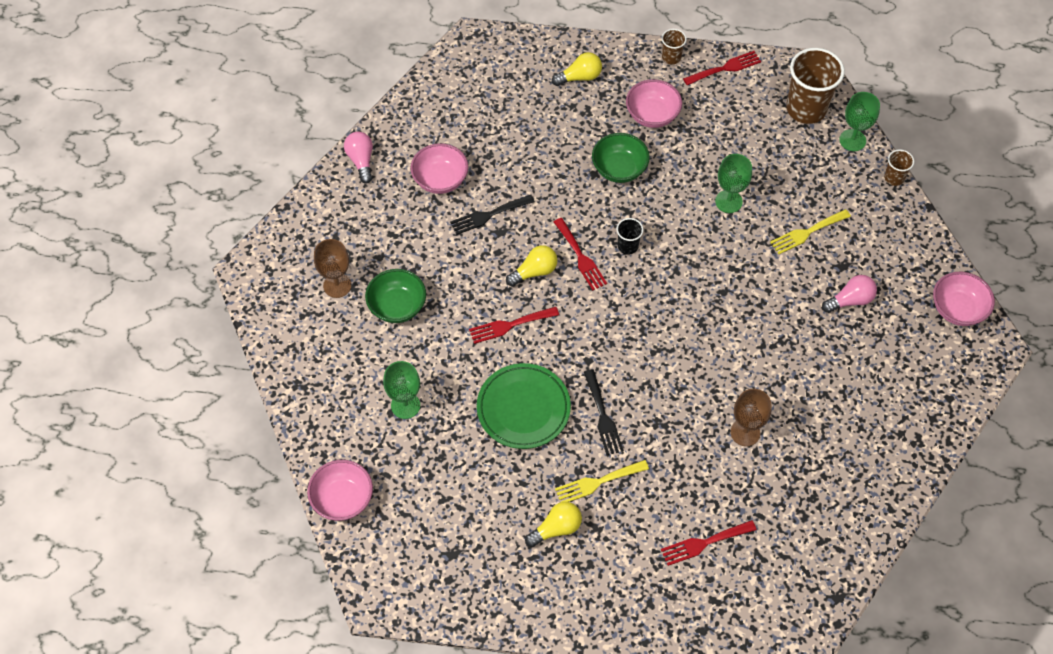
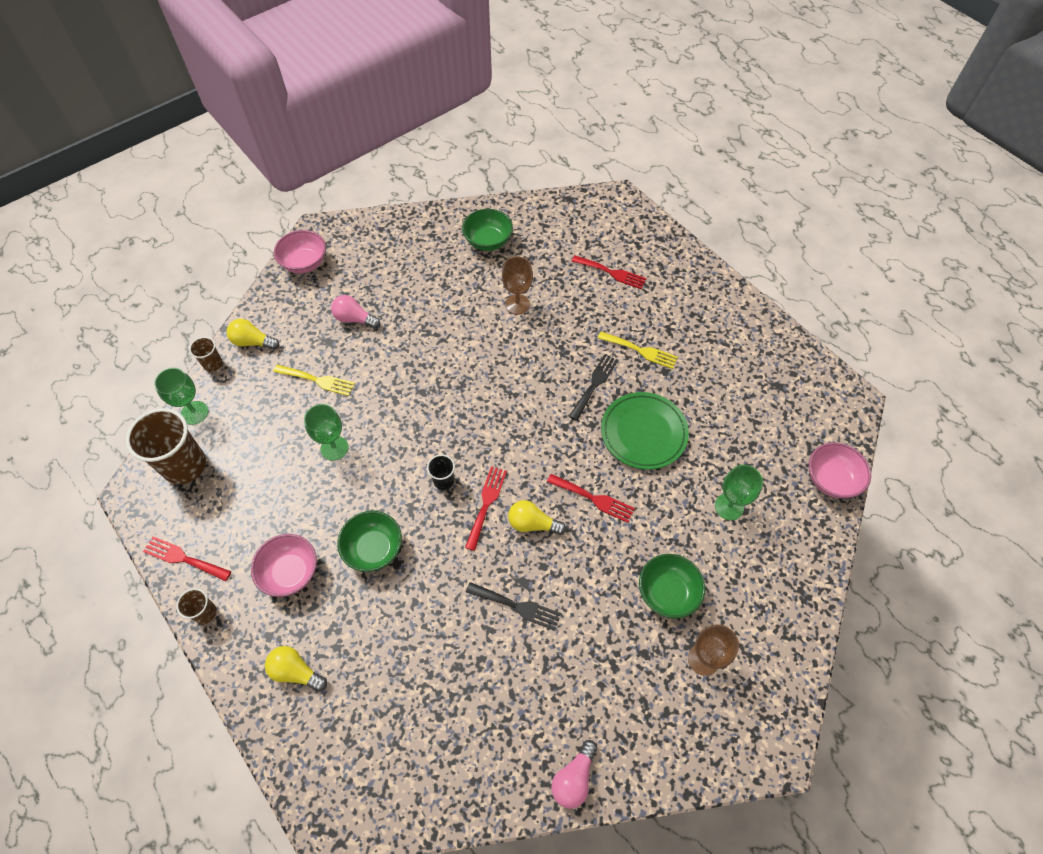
camera: 135 degrees left, 0 degrees up
(440, 180) = (522, 682): pink bowl -> none
(556, 528) = (694, 347): yellow light bulb -> yellow light bulb (253, 342)
(847, 473) = (488, 241): none -> green bowl

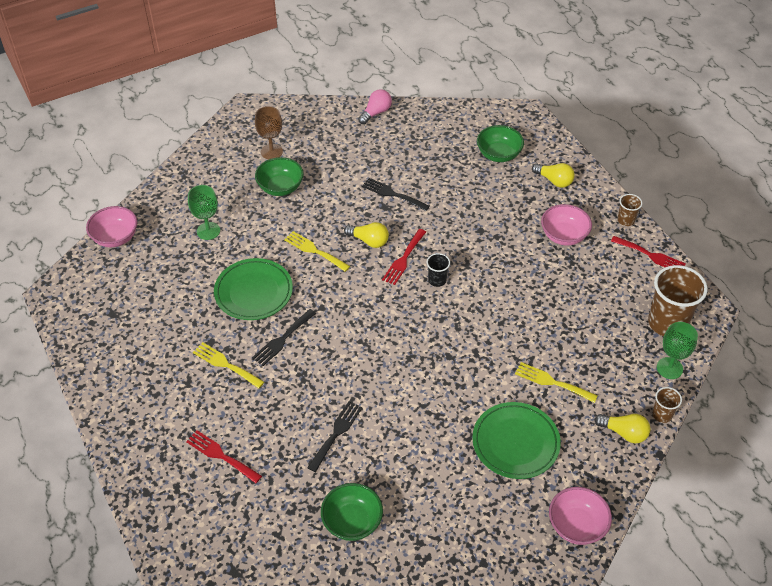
camera: 170 degrees left, 10 degrees down
(334, 448) = (532, 318): green goblet -> none
(354, 319) = (515, 443): pink light bulb -> green plate
(373, 549) = (498, 241): green bowl -> green bowl (498, 154)
(517, 304) = (336, 433): brown goblet -> black fork
(594, 499) = (314, 250): red fork -> yellow fork

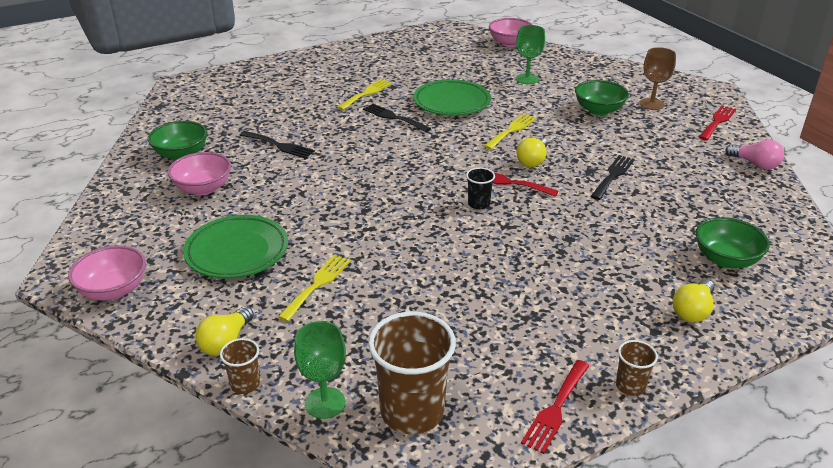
camera: 90 degrees right, 15 degrees down
(221, 455) = (271, 96): red fork -> red fork (717, 121)
(563, 236) = (577, 313): pink bowl -> pink bowl (203, 188)

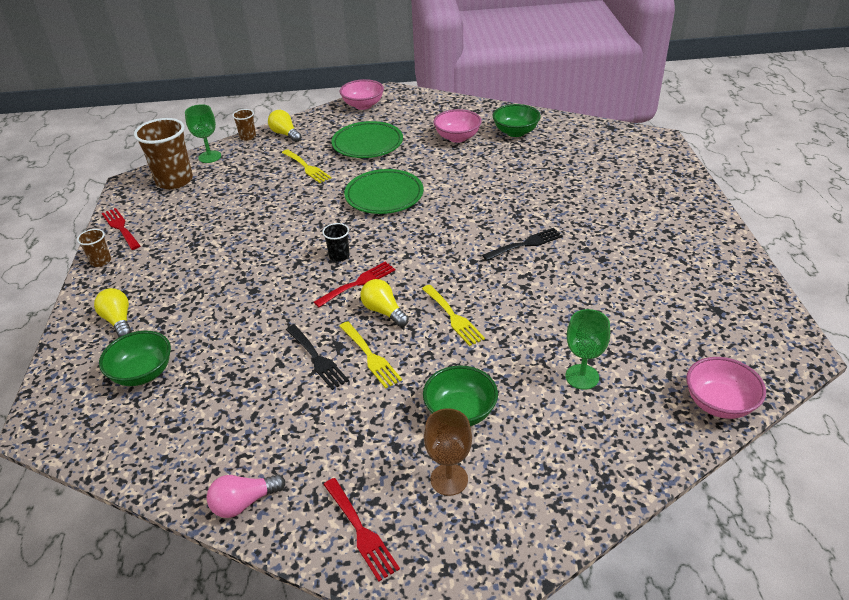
camera: 115 degrees right, 5 degrees up
(279, 145) = (504, 174): black fork -> none
(366, 93) = (591, 237): yellow fork -> yellow fork (370, 357)
(452, 102) = (542, 292): green plate -> green plate (384, 196)

